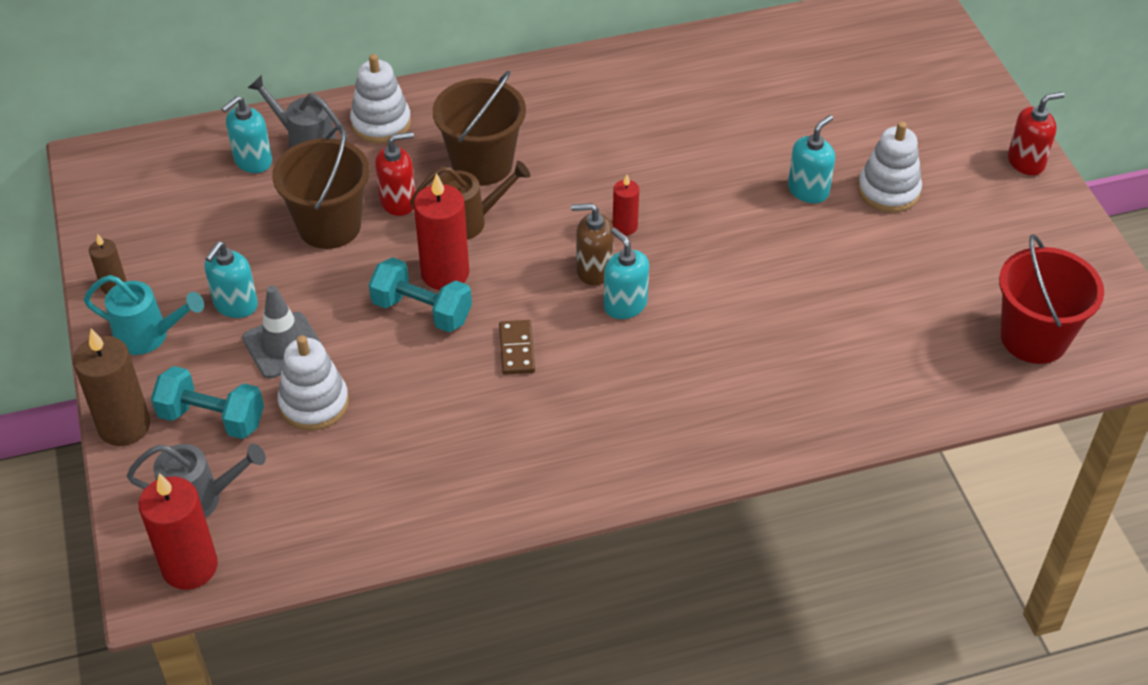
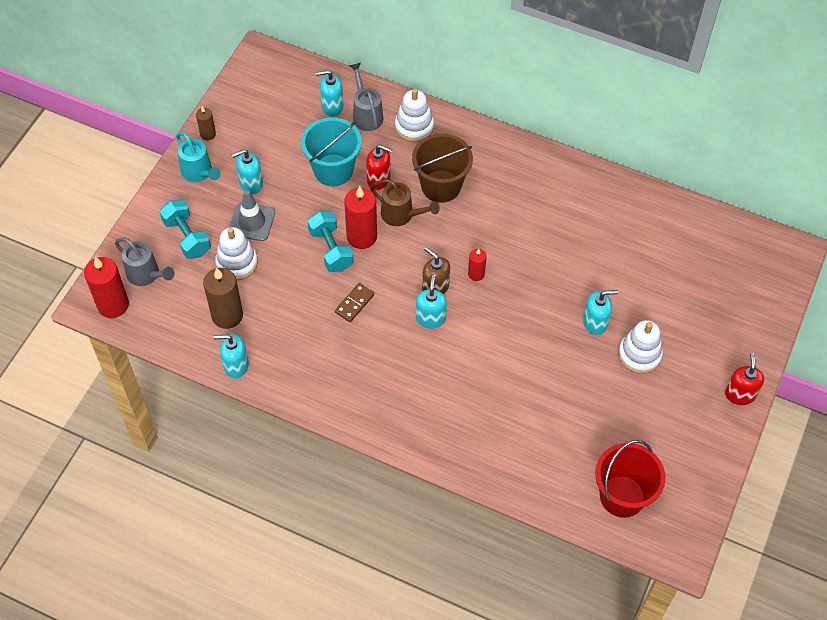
camera: 40 degrees right, 10 degrees up
(124, 426) = (148, 213): brown candle -> brown candle (227, 315)
(329, 226) = (333, 170): brown bucket -> turquoise bucket
(442, 519) = (236, 365): none -> turquoise soap dispenser
(1026, 162) = (740, 394): red soap dispenser -> red soap dispenser turned 105 degrees counterclockwise

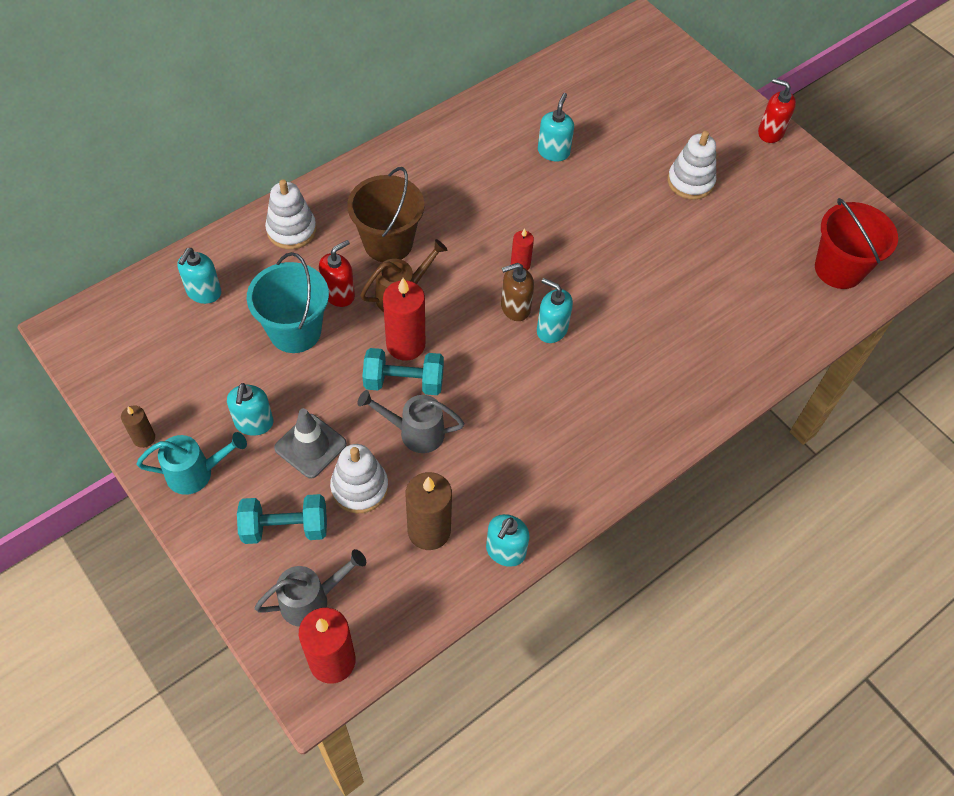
camera: 65 degrees left, 0 degrees up
(354, 304) = (491, 391): brown domino -> none
(366, 114) = (240, 265): grey watering can -> grey watering can (415, 432)
(595, 323) = (635, 197): turquoise soap dispenser -> turquoise soap dispenser (553, 152)

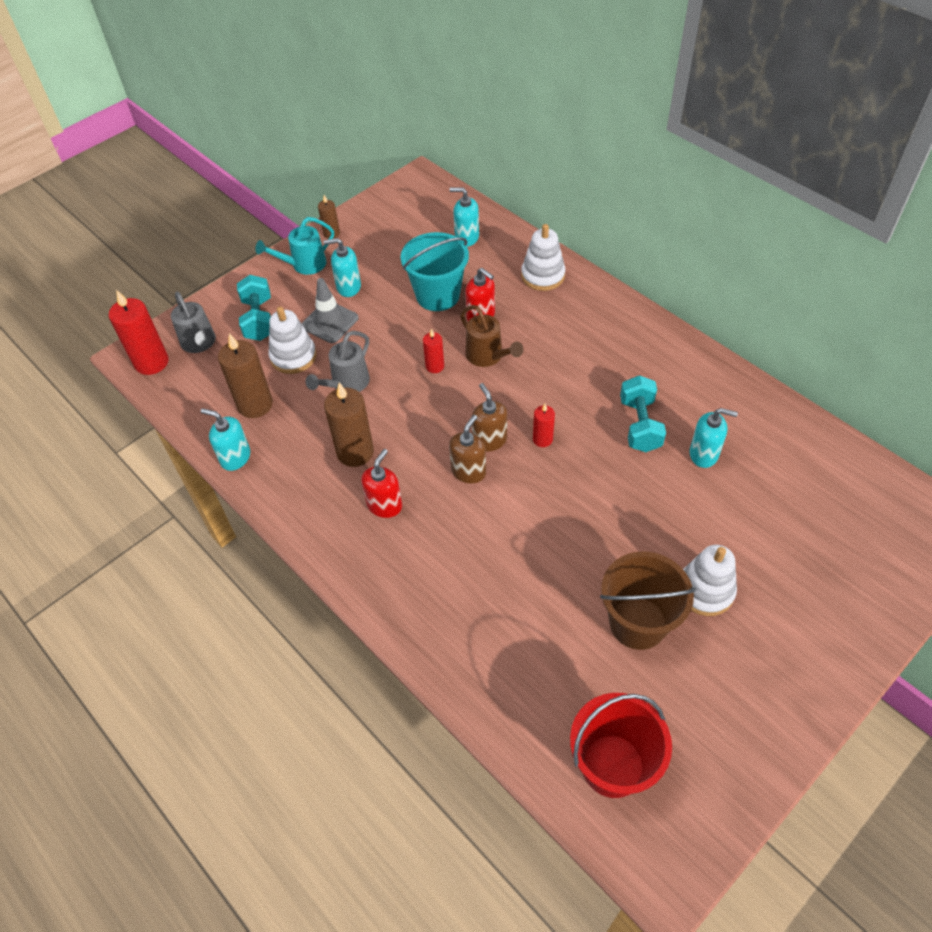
camera: 90 degrees right, 5 degrees down
(196, 473) = (304, 265): turquoise watering can -> turquoise watering can turned 75 degrees clockwise
(388, 243) = (544, 339): brown bucket -> brown bucket (638, 623)
(404, 382) = (396, 370): turquoise dumbbell -> turquoise dumbbell (640, 425)
(405, 344) = (435, 366): red candle -> red candle, size x0.54
(415, 432) = (346, 384): grey watering can -> grey watering can turned 150 degrees counterclockwise
(514, 428) = (355, 452): none -> brown candle
(551, 329) = (468, 471): turquoise soap dispenser -> brown soap dispenser
(770, 132) = (825, 685): red soap dispenser -> red soap dispenser (384, 505)

